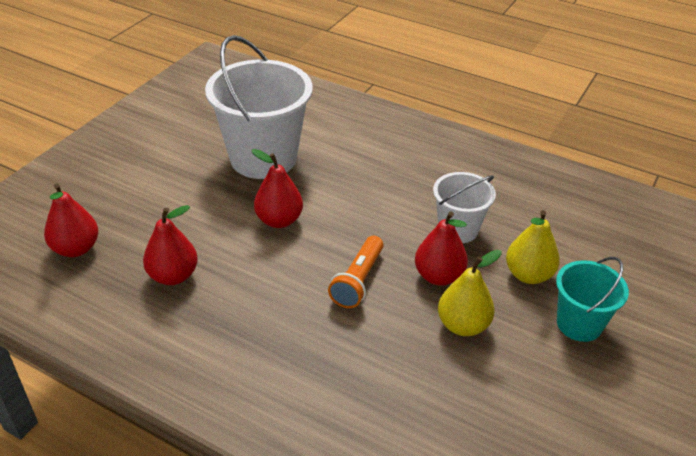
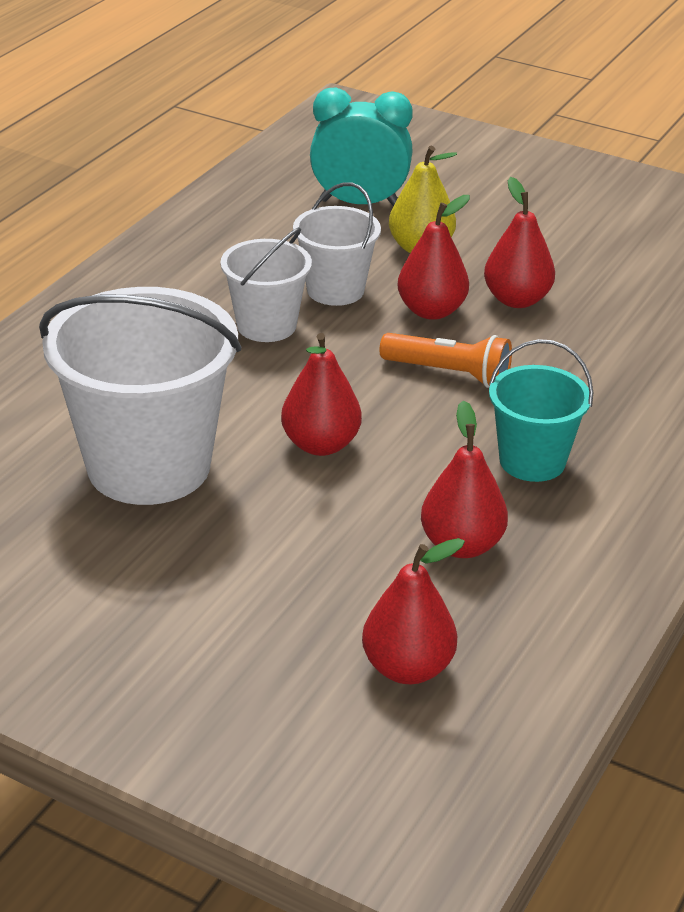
camera: 90 degrees left, 5 degrees down
(408, 199) = (266, 325): none -> white bucket
(463, 325) = (516, 300): yellow pear -> red pear
(579, 324) = (499, 226): turquoise bucket -> turquoise bucket (532, 461)
(587, 244) = (359, 203): none -> turquoise clock

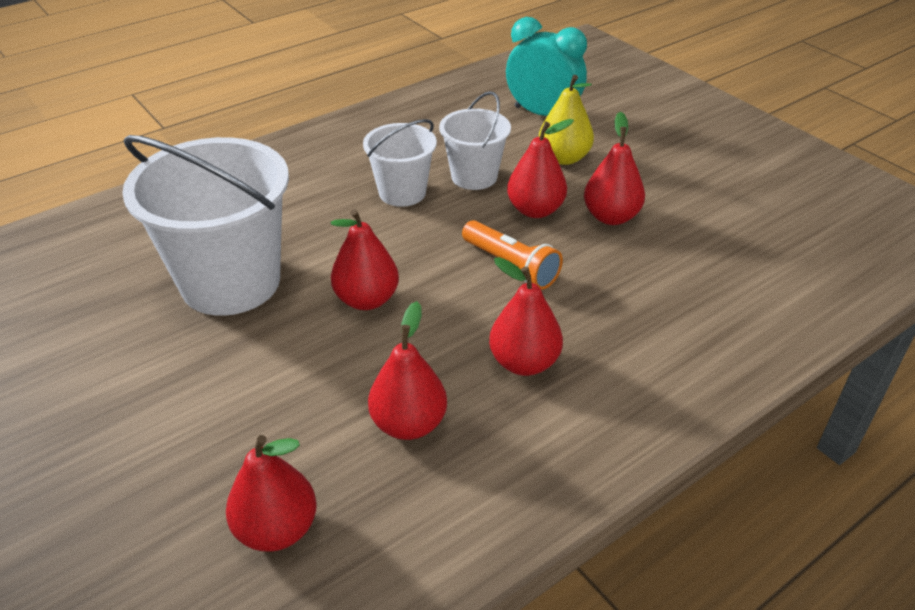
camera: 25 degrees right, 5 degrees up
(532, 461) = (524, 363): turquoise bucket -> red pear

